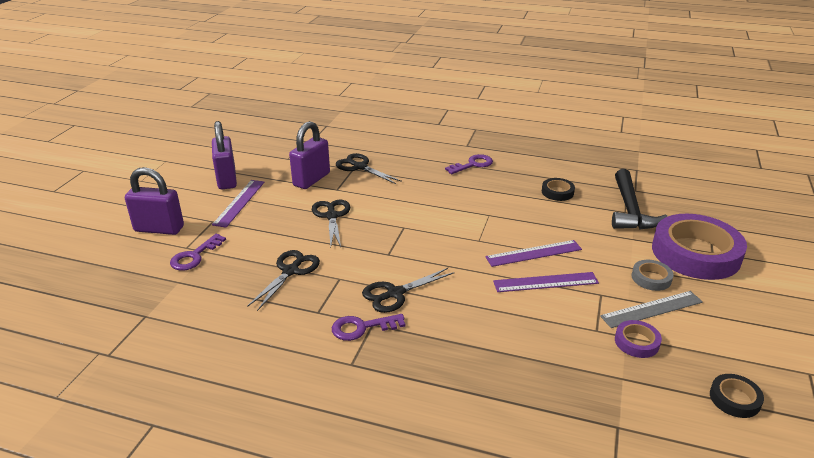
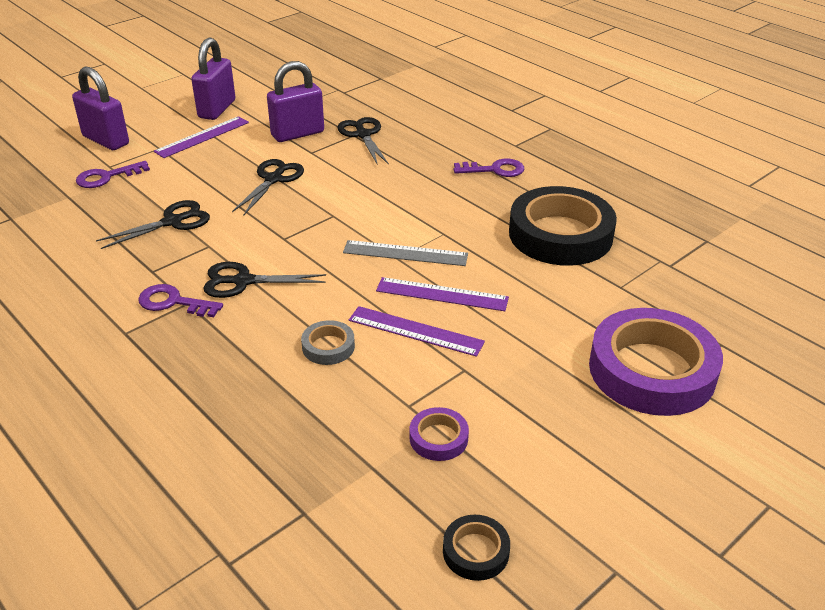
camera: 30 degrees right, 5 degrees up
(557, 192) = (560, 234): black tape -> black tape, size x2.31
(630, 210) = (630, 287): black hammer -> none
(651, 278) = (551, 376): grey tape -> grey tape (328, 347)
(651, 309) = (505, 410): grey ruler -> grey ruler (405, 253)

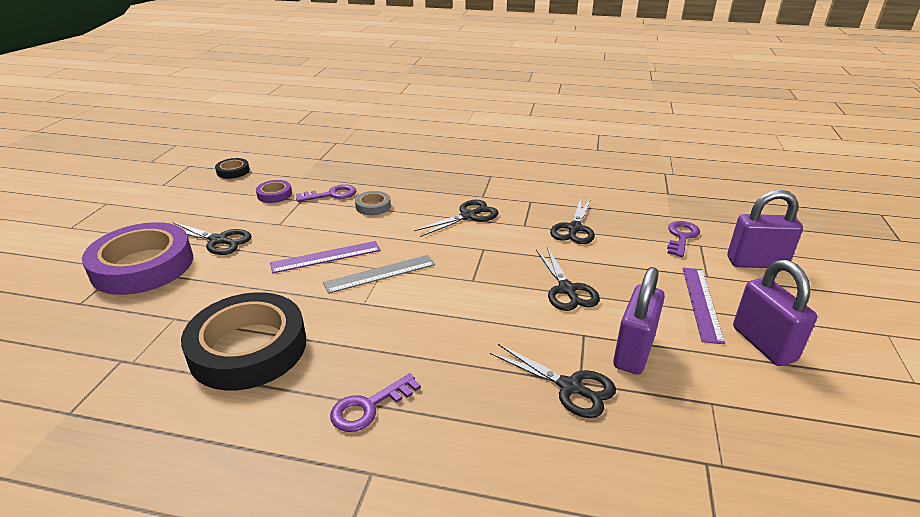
camera: 145 degrees right, 5 degrees down
(174, 302) = (490, 193): purple key -> purple key (331, 195)
(415, 331) = (326, 230): purple ruler -> none
(551, 373) = (219, 240): none -> black scissors

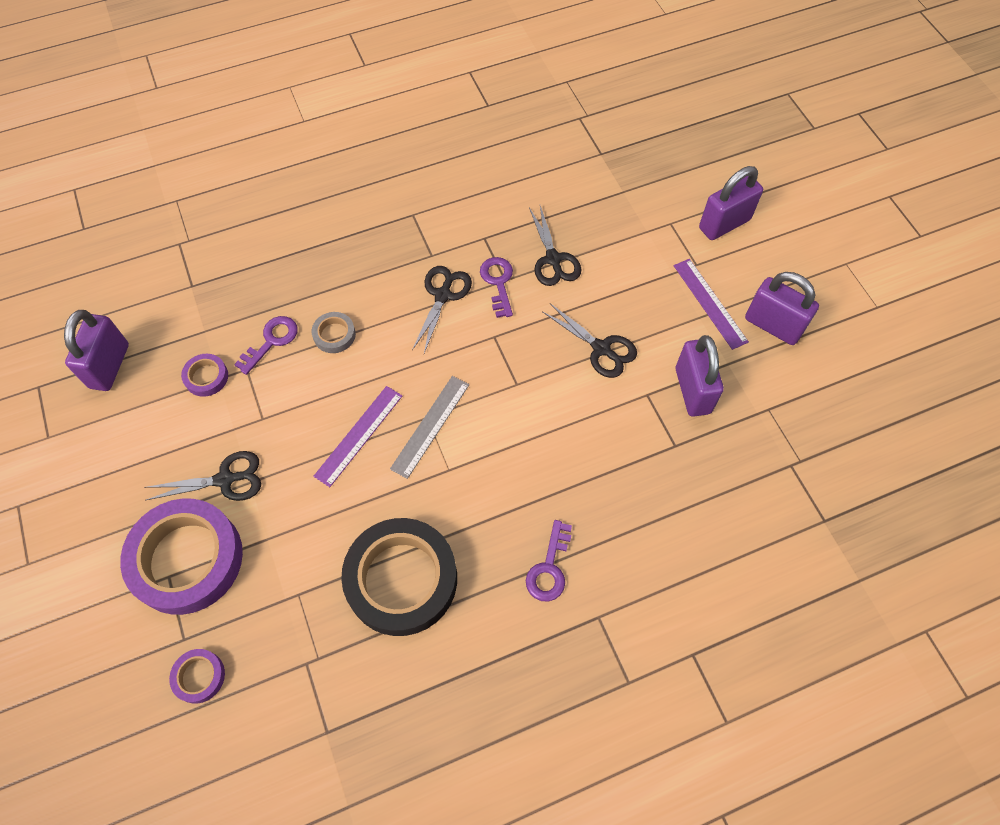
camera: 35 degrees left, 30 degrees up
(55, 327) = (199, 676): none -> purple tape
(233, 171) = (109, 366): black tape -> purple padlock
(570, 387) = (672, 455): black scissors -> none
(681, 237) = (649, 220): purple key -> purple key (498, 283)

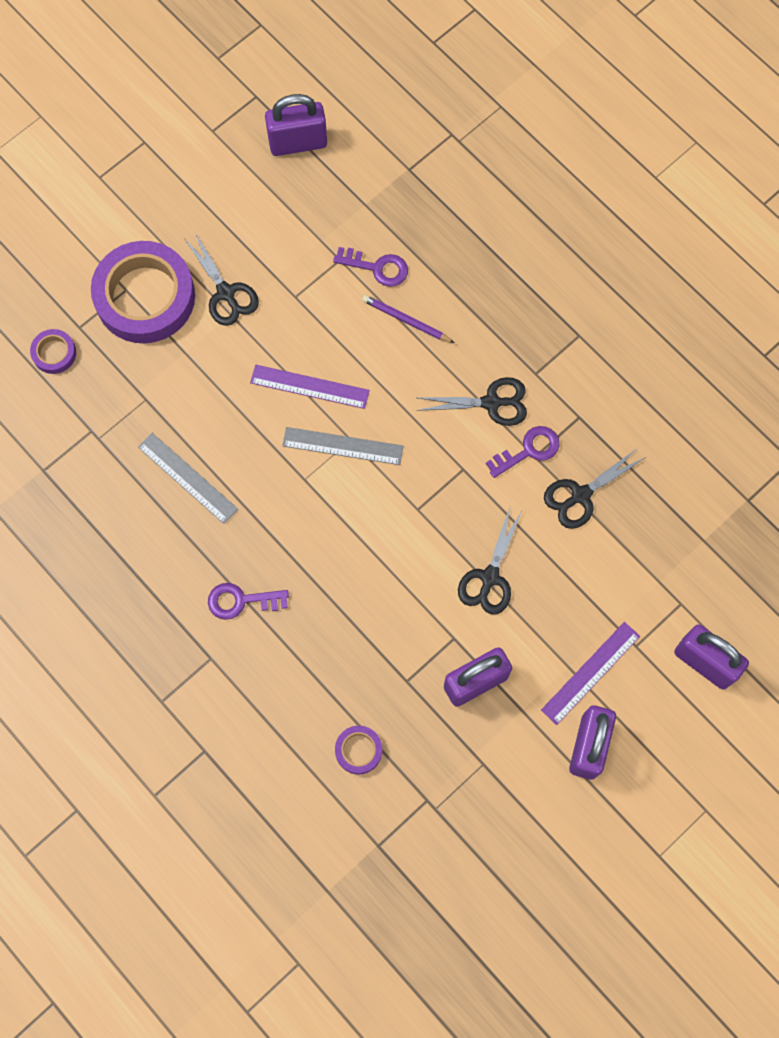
camera: 70 degrees right, 10 degrees up
(206, 377) = (318, 229): purple tape -> purple tape (358, 750)
(334, 335) = (406, 320): grey tape -> purple pencil
(401, 579) = (187, 478): black tape -> grey ruler

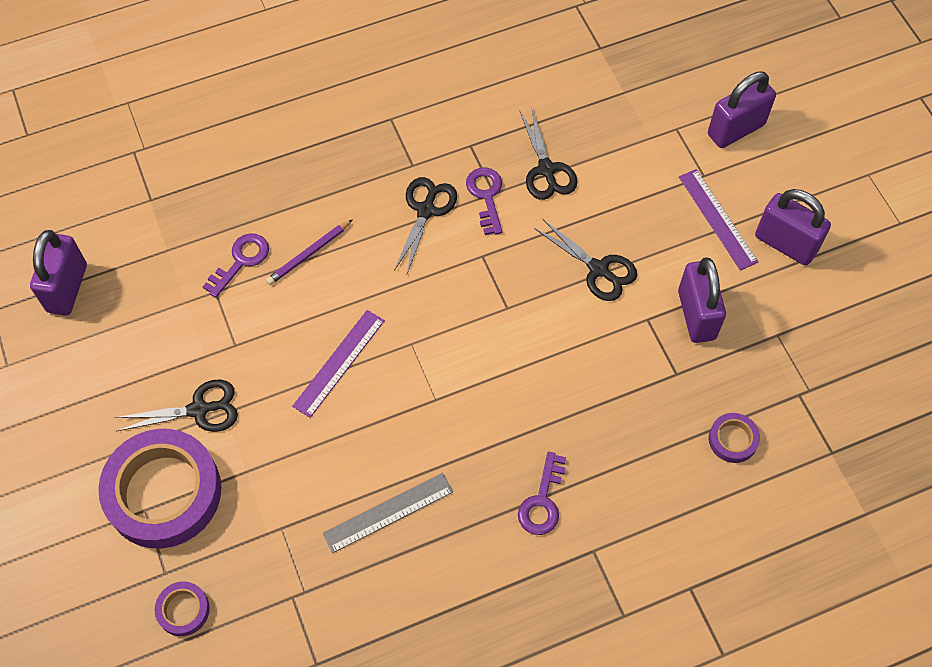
camera: 70 degrees left, 10 degrees down
(342, 446) = (415, 353): grey ruler -> none

